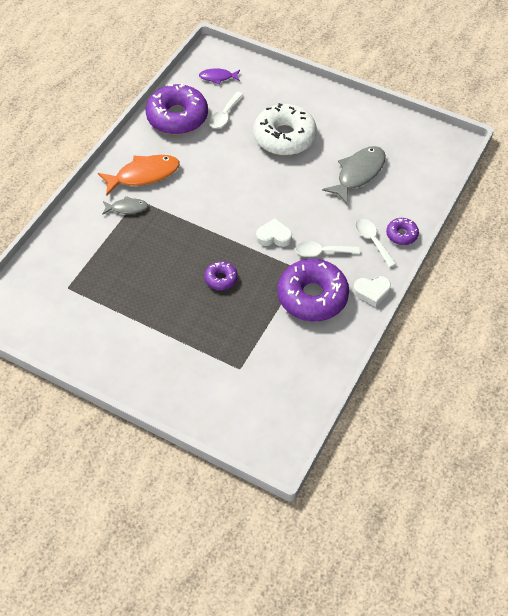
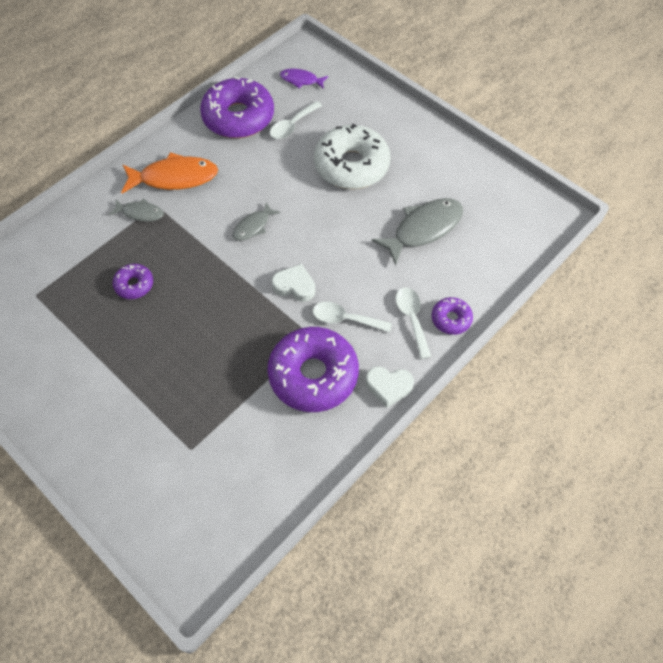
camera: 15 degrees right, 5 degrees up
(221, 279) = (213, 325): purple donut -> purple donut (134, 285)
(223, 199) = (253, 226): none -> grey fish

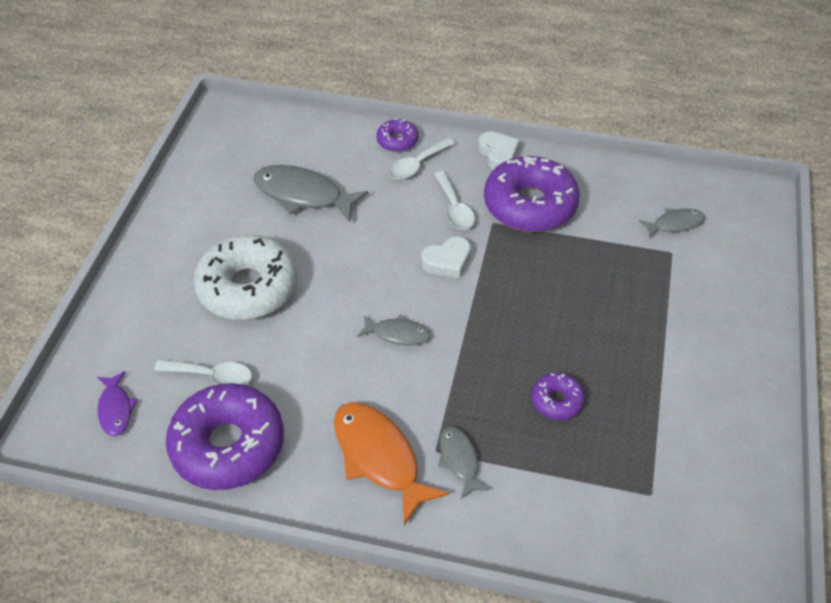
camera: 120 degrees left, 10 degrees down
(216, 475) = (675, 224): none -> grey fish
(295, 286) = (447, 261): white heart -> white heart turned 105 degrees counterclockwise

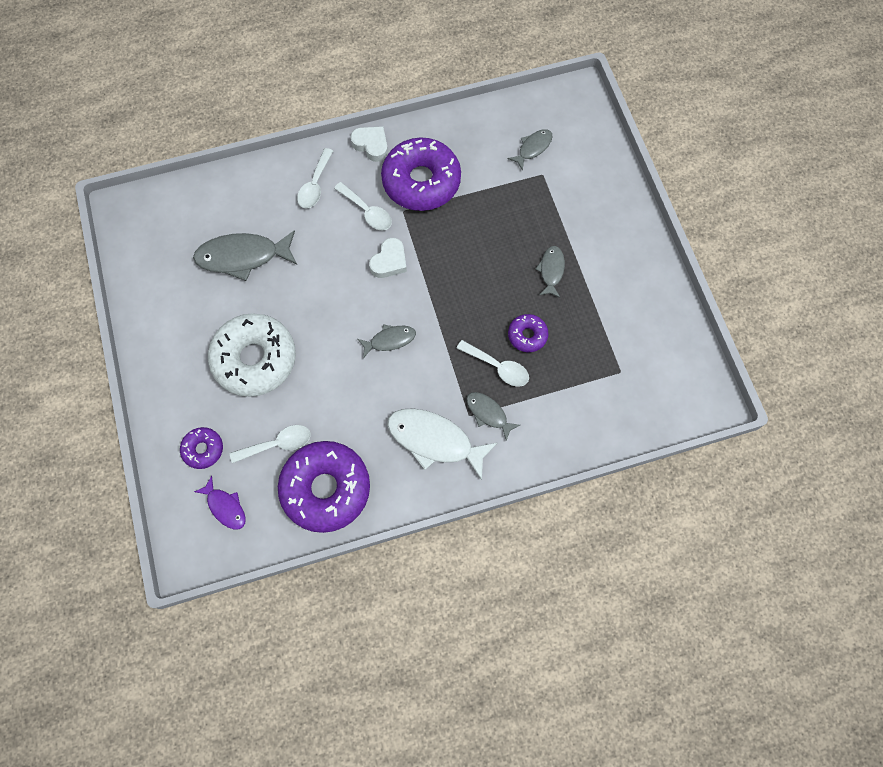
camera: 30 degrees left, 20 degrees up
(379, 457) = (435, 440): orange fish -> white fish
(397, 141) = (285, 169): purple donut -> purple donut (203, 449)
(501, 417) = (497, 367): none -> white spoon
(626, 349) = (551, 271): none -> grey fish

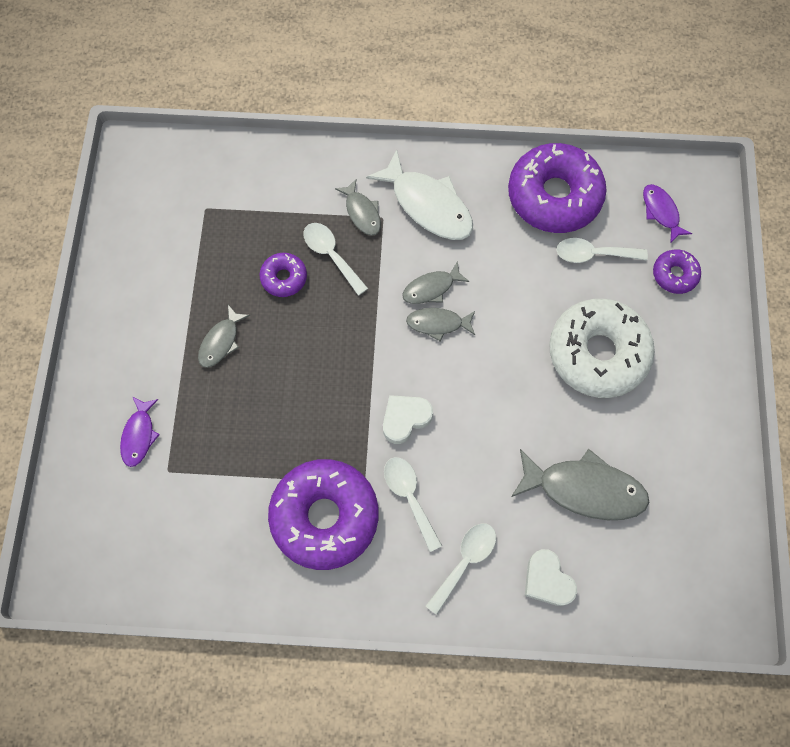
camera: 160 degrees left, 0 degrees up
(371, 145) = (370, 598): white heart -> white heart (547, 580)
(533, 148) = (160, 514): grey fish -> grey fish (431, 288)
(574, 189) = (139, 435): none -> purple fish

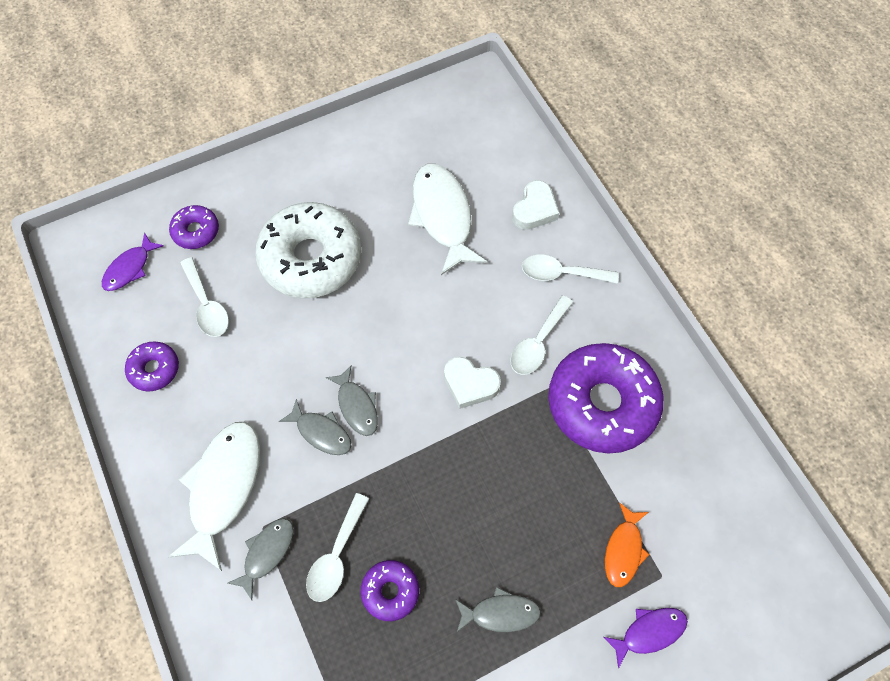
camera: 120 degrees left, 5 degrees down
(204, 455) = (623, 550): none -> orange fish
(554, 196) = (154, 369): purple donut -> purple donut, size x0.47
(584, 489) = (443, 216): grey fish -> white fish

